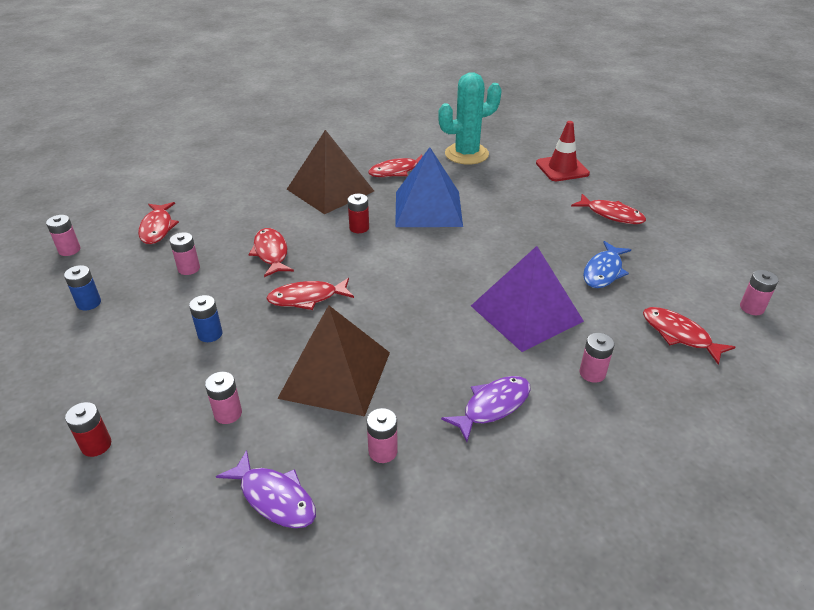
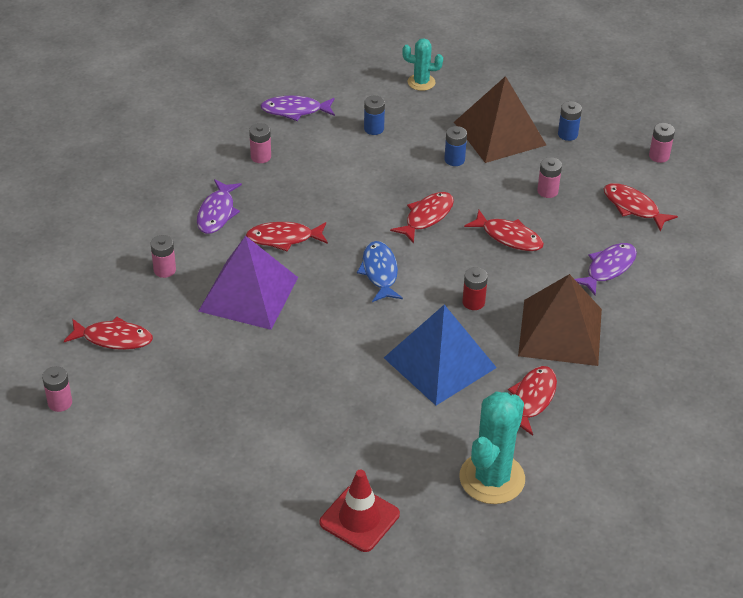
camera: 140 degrees right, 5 degrees up
(96, 445) = (421, 82): red battery -> turquoise cactus
(228, 413) = (374, 129): pink battery -> blue battery
(243, 205) = (608, 268): none -> purple fish
(335, 374) = (338, 179): brown pyramid -> brown pyramid (499, 133)
(603, 271) = (212, 374): blue fish -> blue fish (380, 272)
(611, 215) = (250, 462): red fish -> red fish (284, 238)

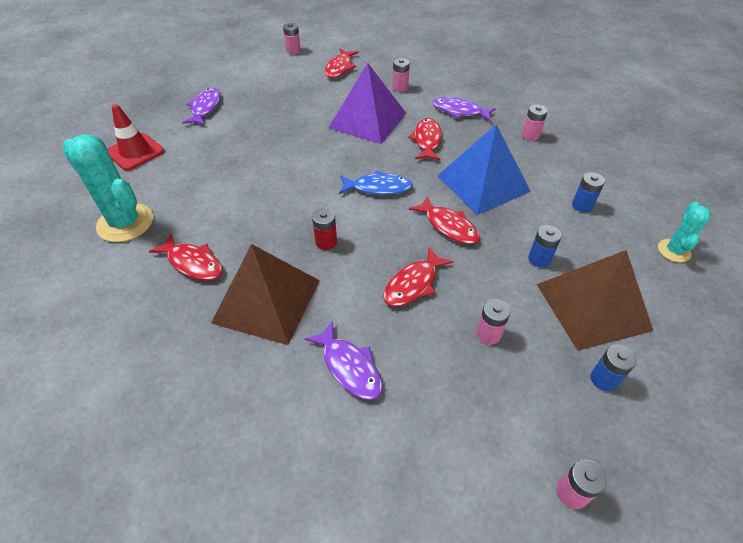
camera: 100 degrees right, 5 degrees up
(295, 110) = (599, 159): purple fish -> purple fish (205, 108)
(439, 362) = (261, 210): blue pyramid -> blue pyramid (483, 183)
(633, 207) = (456, 425): red fish -> none

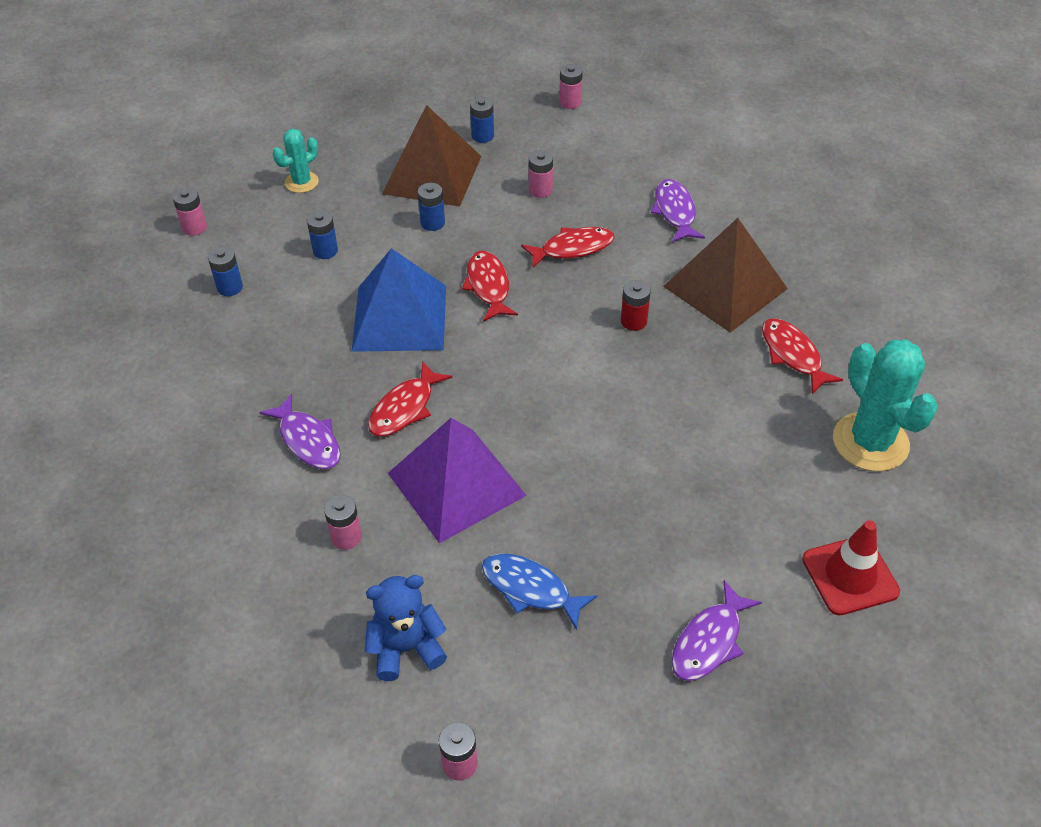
camera: 150 degrees left, 0 degrees up
(340, 68) = (406, 648): red fish -> blue teddy bear
(378, 188) = (528, 363): blue fish -> blue fish (530, 589)
(530, 136) = (264, 356): pink battery -> pink battery (194, 227)
(602, 161) = (230, 287): none -> blue battery

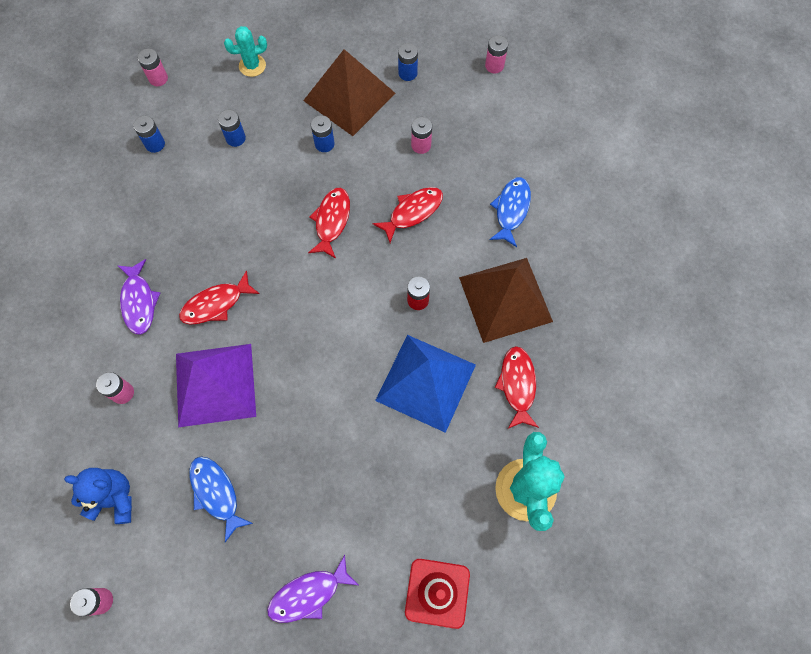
camera: 25 degrees right, 20 degrees up
(399, 318) = (254, 222): blue pyramid -> blue pyramid (425, 382)
(572, 248) = (412, 212): red fish -> red fish turned 45 degrees counterclockwise
(675, 212) = (511, 210): purple fish -> blue fish

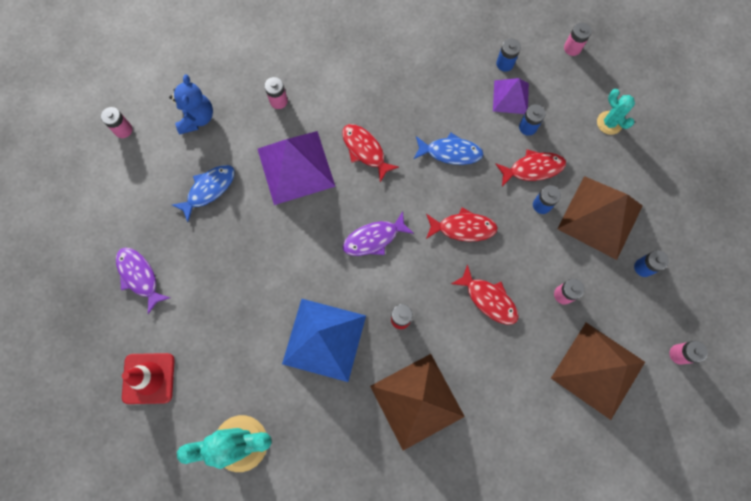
camera: 80 degrees right, 5 degrees up
(139, 302) = (356, 91): purple fish -> purple fish (374, 238)
(196, 146) = (510, 97): none -> purple pyramid
(498, 133) = (598, 370): none -> brown pyramid
(511, 210) = (513, 394): blue fish -> blue fish (450, 152)
(517, 385) = (334, 423): red fish -> red fish (533, 169)

